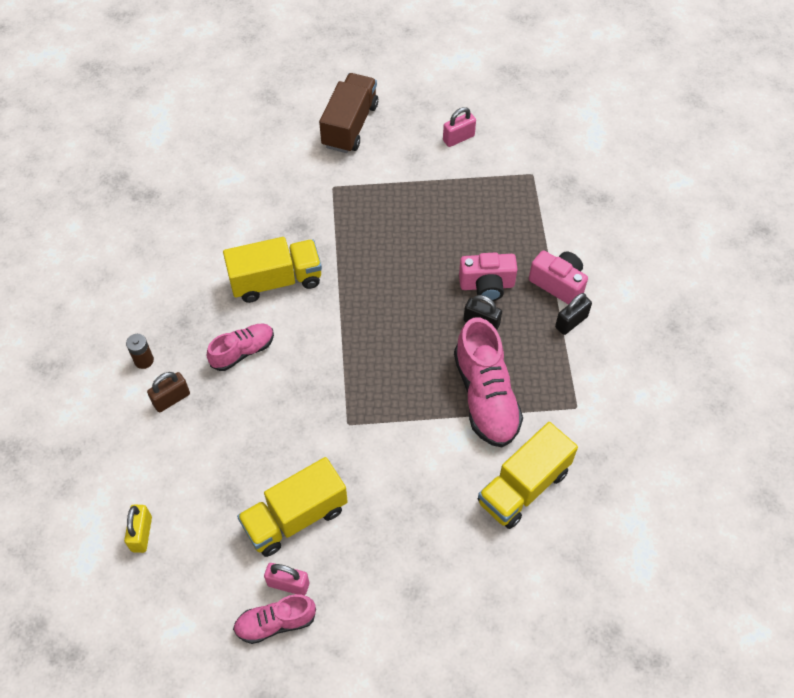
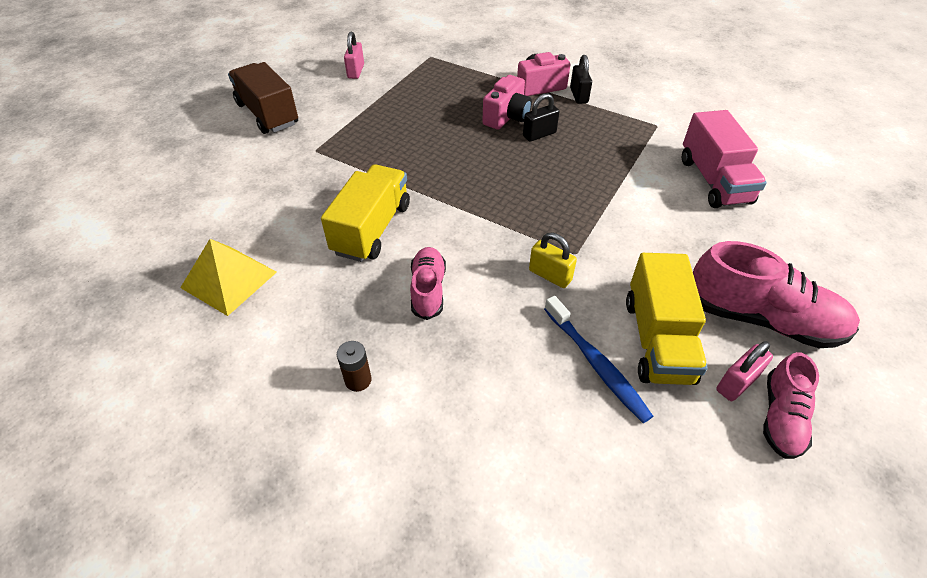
camera: 55 degrees left, 10 degrees down
(141, 534) = (594, 499): yellow padlock -> yellow padlock (550, 275)
(171, 399) = (432, 378): brown padlock -> none
(172, 235) = (229, 279): none -> yellow pyramid
(246, 488) = (596, 364): none -> blue toothbrush
(485, 396) = (612, 162): pink shoe -> pink shoe (761, 319)
(523, 487) = (714, 181): yellow truck -> pink truck

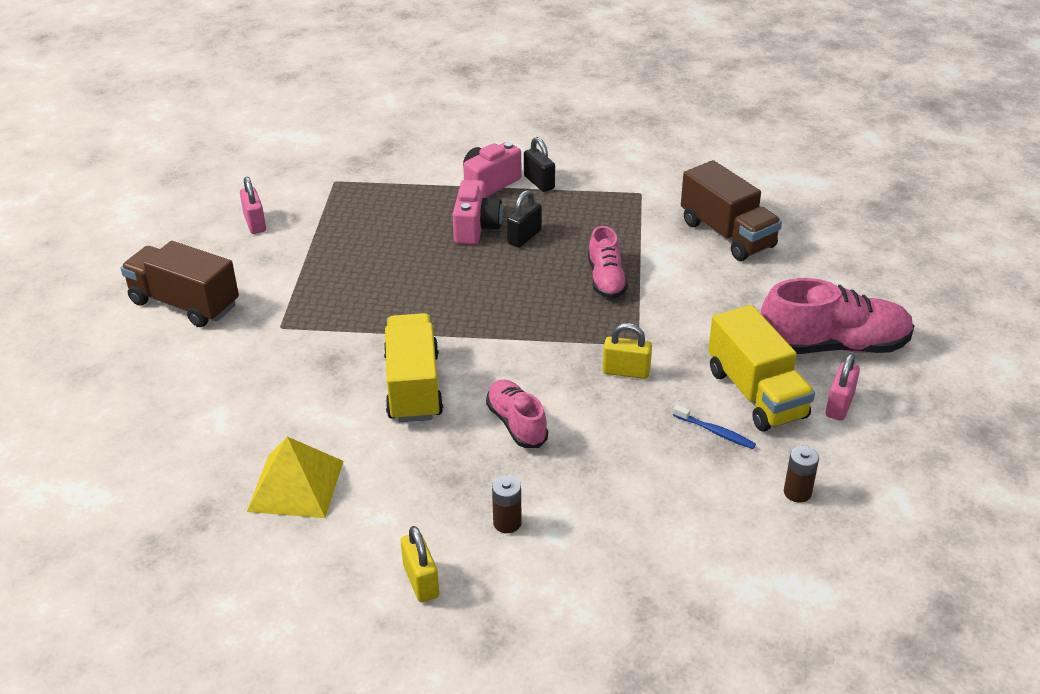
camera: 25 degrees left, 10 degrees down
(252, 406) = (421, 581): none -> yellow padlock
(596, 364) = (715, 432): blue toothbrush -> blue toothbrush, size x0.57
(641, 463) = (797, 492): none -> brown battery
(714, 181) = (727, 234): pink truck -> brown truck
(781, 417) = (886, 418): pink shoe -> pink shoe (606, 279)

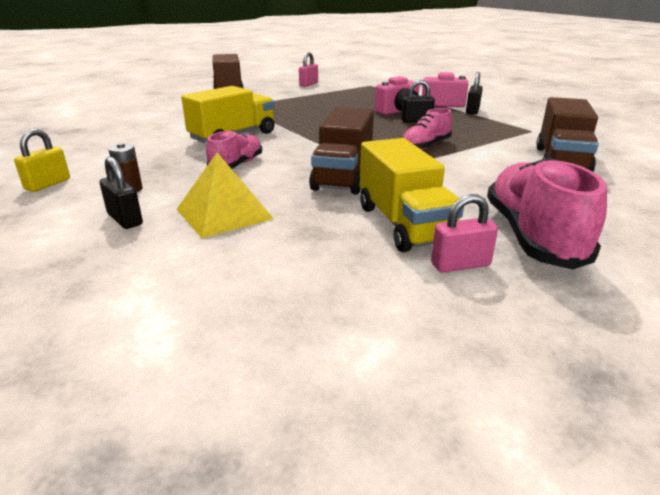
camera: 50 degrees right, 10 degrees down
(296, 485) = (113, 138): yellow pyramid -> yellow pyramid (224, 213)
(586, 548) = (125, 219): none -> black padlock
(626, 371) = (343, 176): yellow padlock -> brown truck
(715, 432) = (327, 223): blue toothbrush -> none
(756, 394) = (403, 224): yellow truck -> yellow truck turned 45 degrees counterclockwise
(797, 492) = (300, 283): brown battery -> none
(833, 346) = (533, 236): pink shoe -> pink shoe turned 135 degrees counterclockwise

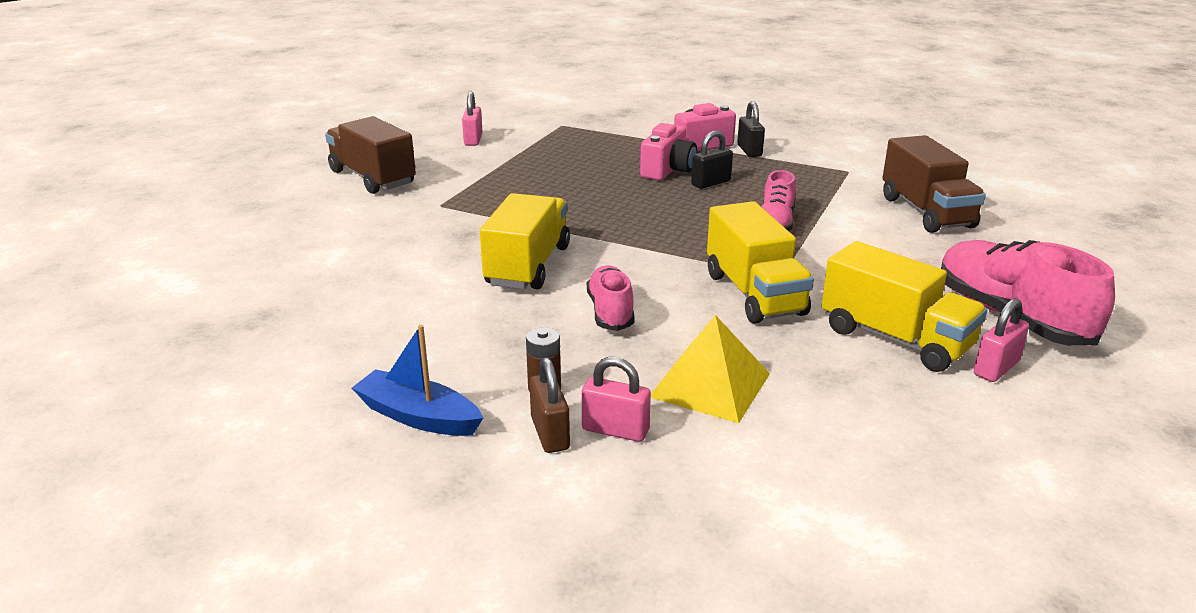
camera: 30 degrees left, 0 degrees up
(48, 184) = (418, 416): yellow padlock -> blue boat
(89, 210) = (550, 433): none -> brown padlock
(125, 219) = (615, 430): black padlock -> pink padlock
(343, 176) = (754, 294): brown truck -> yellow truck

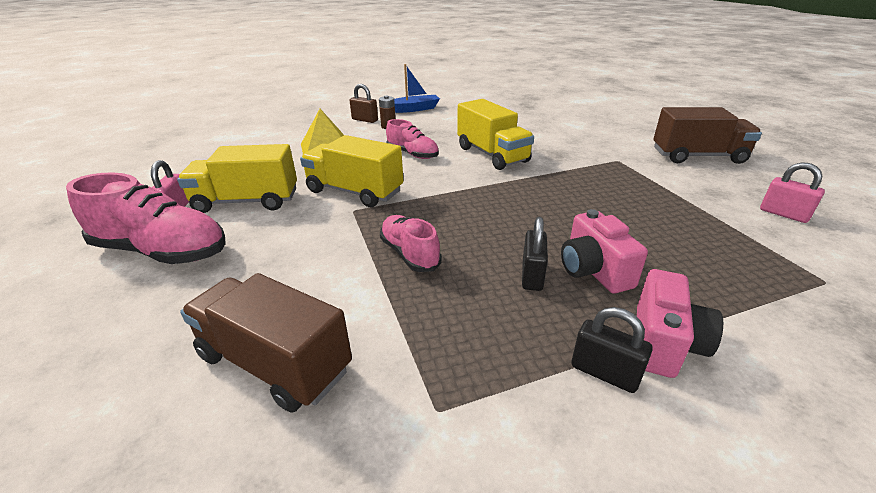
camera: 135 degrees right, 5 degrees up
(615, 430) = (344, 127): pink padlock -> none

